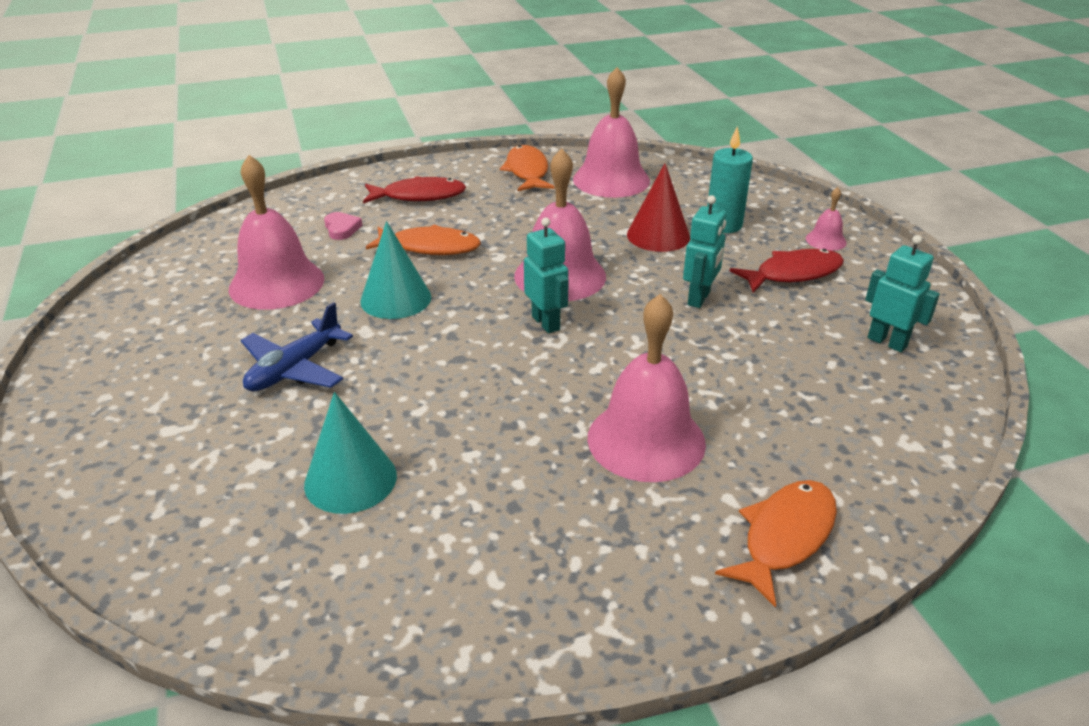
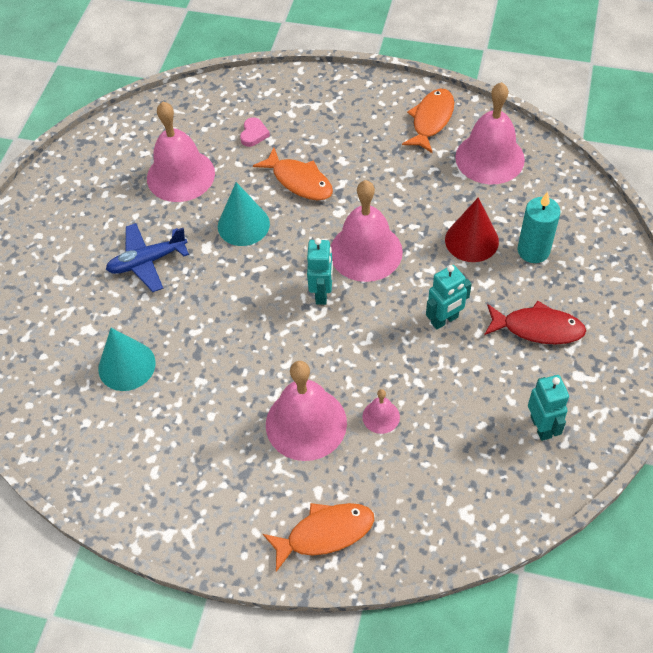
camera: 35 degrees right, 20 degrees up
(419, 196) = (330, 118): red fish -> none
(825, 240) = (600, 305): pink bell -> pink bell (381, 416)

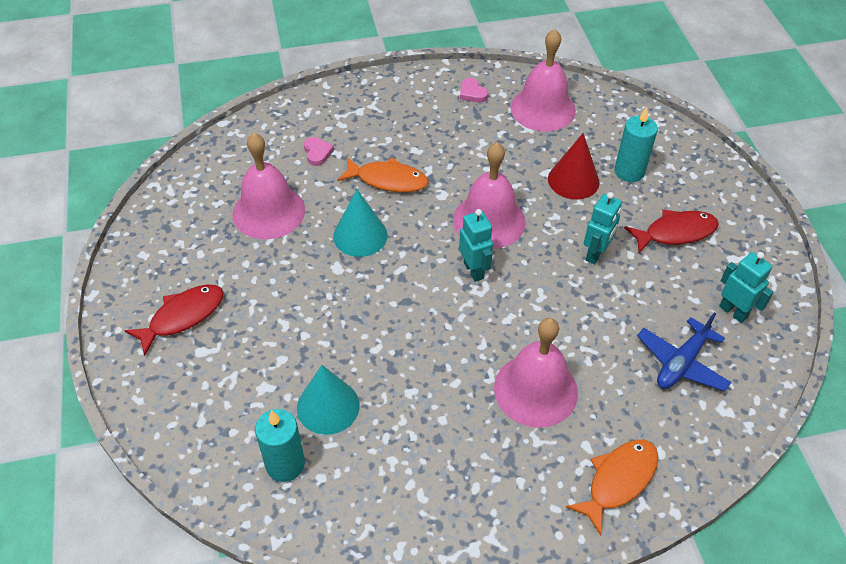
camera: 30 degrees left, 5 degrees down
(60, 244) = (182, 317): none -> red fish
(66, 400) = (285, 464): none -> turquoise candle
(147, 261) = (286, 301): blue plane -> blue plane (681, 363)
(381, 416) = (597, 357): pink bell -> none
(431, 120) = (472, 93): orange fish -> pink heart

